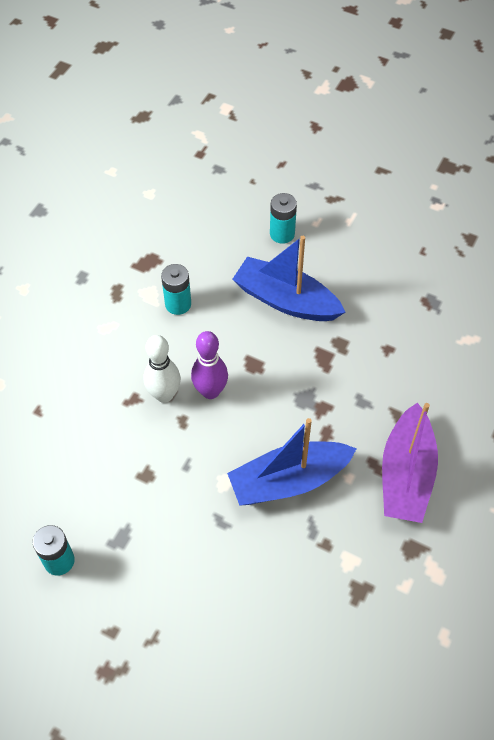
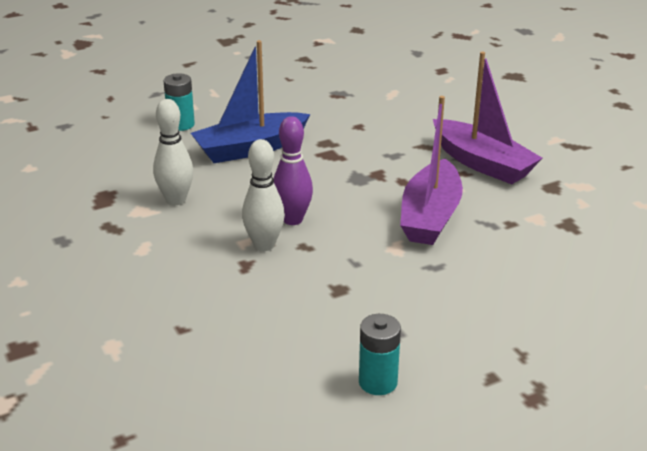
camera: 55 degrees left, 25 degrees down
(178, 304) = (176, 200): turquoise battery -> white bowling pin
(289, 480) = (430, 216): blue boat -> purple boat

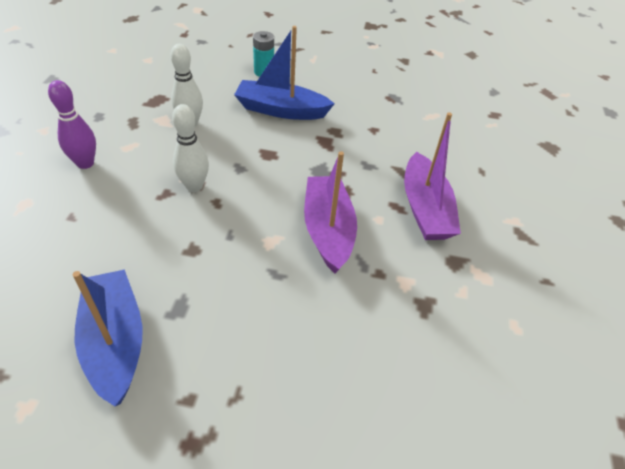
camera: 35 degrees right, 15 degrees up
(292, 219) = (236, 177): purple bowling pin -> purple bowling pin (85, 163)
(378, 382) = (115, 342): turquoise battery -> blue boat
(430, 216) = (328, 230): purple boat -> purple boat turned 120 degrees clockwise

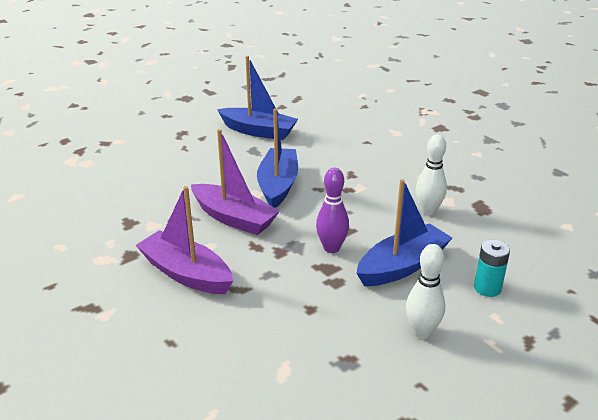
camera: 135 degrees right, 15 degrees down
(85, 163) = (418, 158): purple bowling pin -> purple bowling pin (331, 248)
(194, 186) = (345, 186): white bowling pin -> white bowling pin (421, 332)
(239, 235) = (278, 185): none -> blue boat

